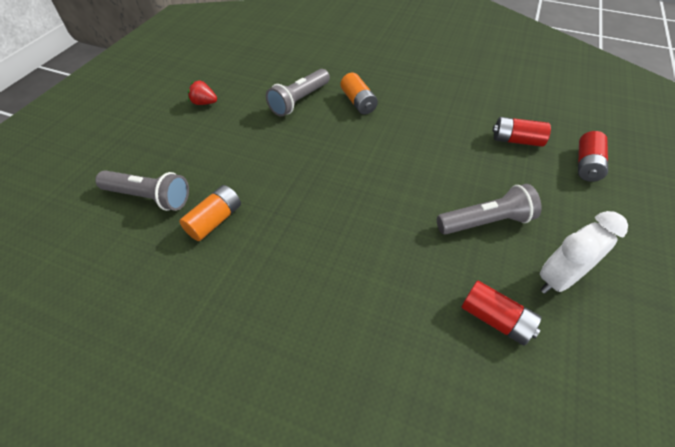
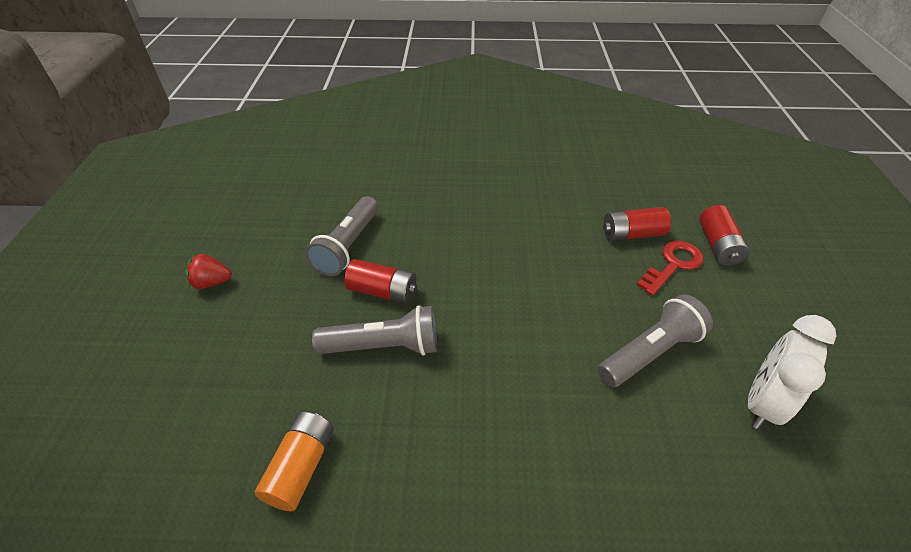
camera: 20 degrees left, 5 degrees down
(149, 197) = (181, 462): grey flashlight -> grey flashlight (383, 346)
(358, 102) = (426, 230): orange battery -> none
(495, 319) = (724, 485): red battery -> red battery (383, 291)
(539, 169) = (673, 264): none -> red key

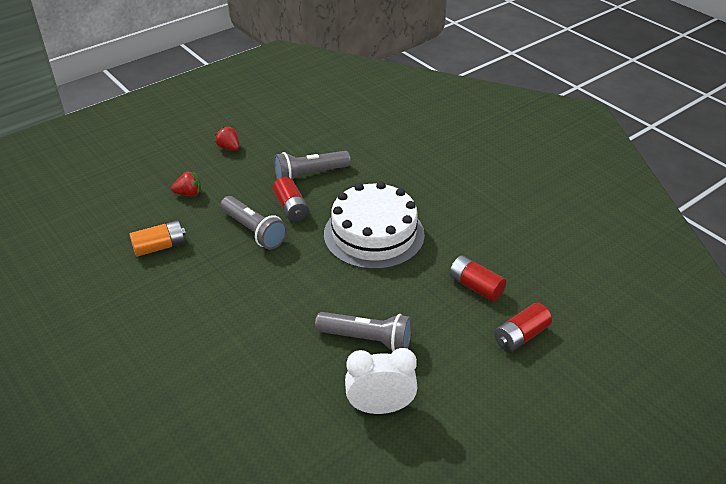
camera: 50 degrees right, 5 degrees down
(239, 370) = (189, 194): none -> red strawberry
(495, 255) = (374, 234): none -> white cake
(673, 264) = (468, 320): red key -> none

